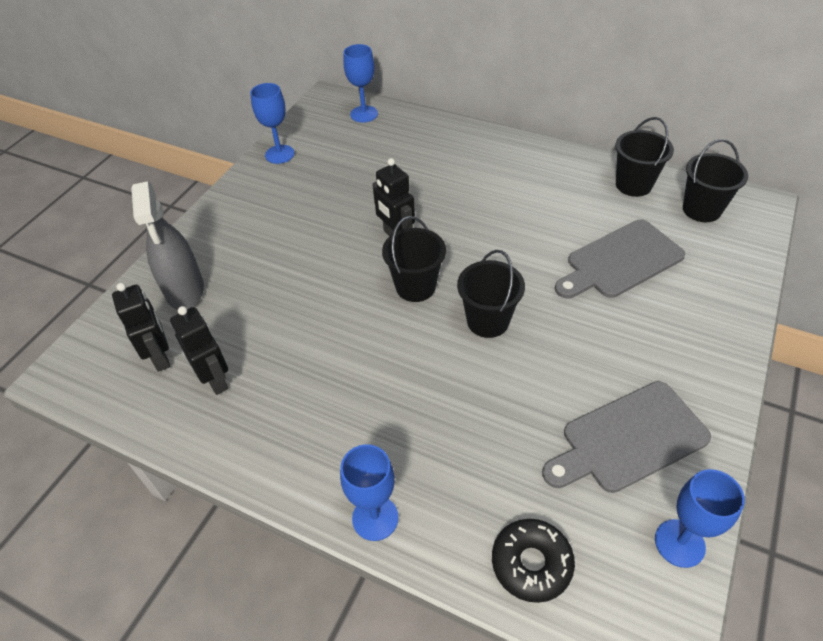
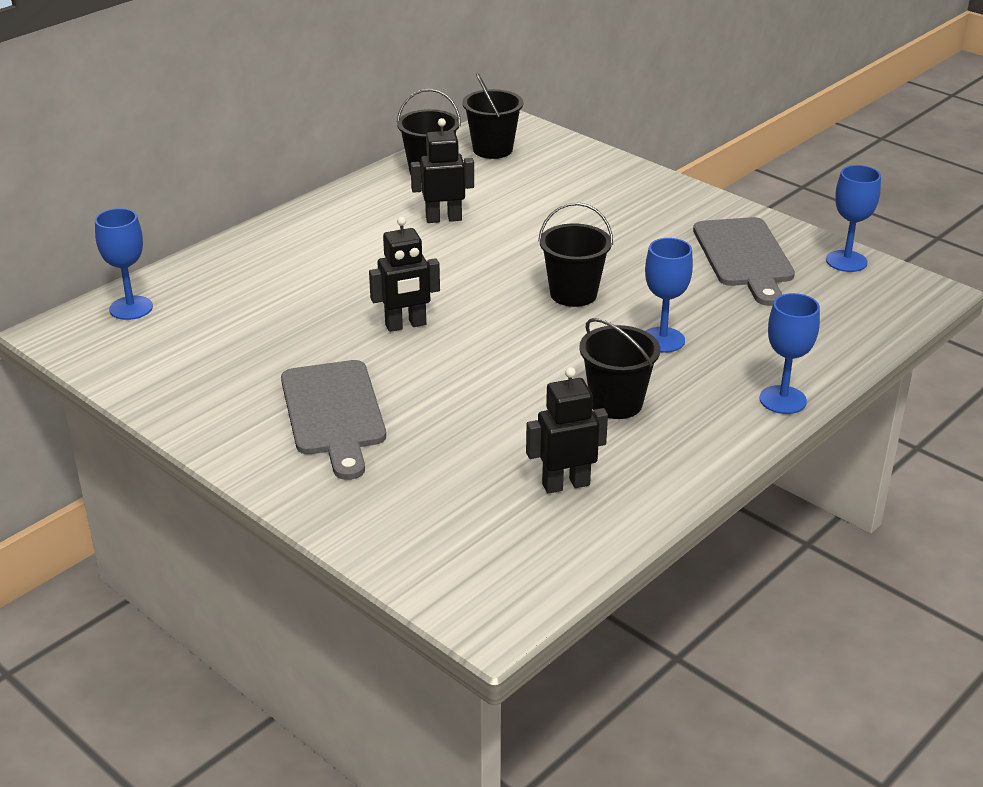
camera: 75 degrees left, 15 degrees down
(161, 357) = (506, 527): black robot -> black robot (443, 219)
(185, 290) = (394, 499): grey spray bottle -> none
(279, 154) = (159, 390): blue goblet -> blue goblet (662, 340)
(415, 287) = (497, 327): black bucket -> black bucket (616, 403)
(531, 563) = (847, 329): black donut -> none
(620, 261) = (535, 206): grey cutting board -> grey cutting board (334, 413)

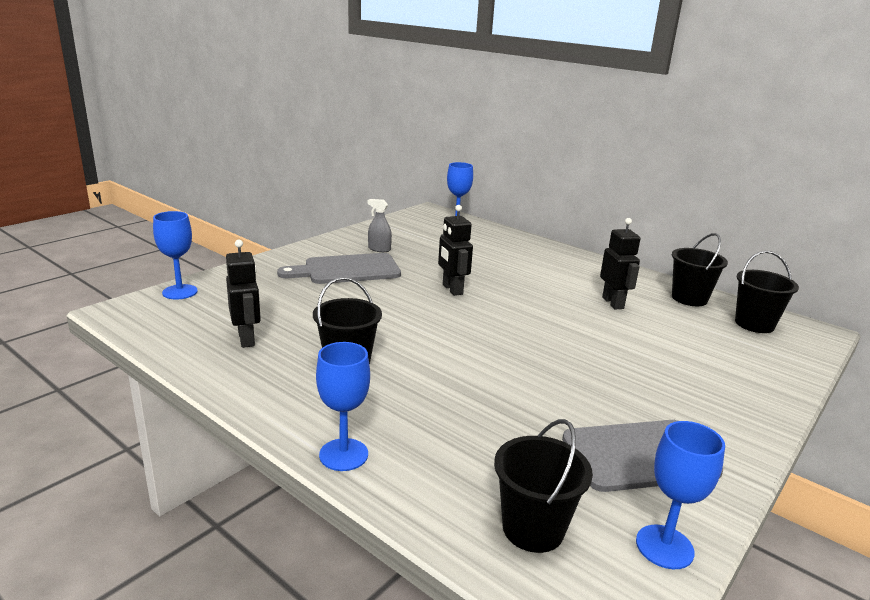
camera: 85 degrees right, 10 degrees down
(247, 384) = (379, 249): none -> grey spray bottle
(573, 294) = (515, 352): black bucket -> black bucket (533, 529)
(662, 340) = (447, 392): blue goblet -> blue goblet (180, 292)

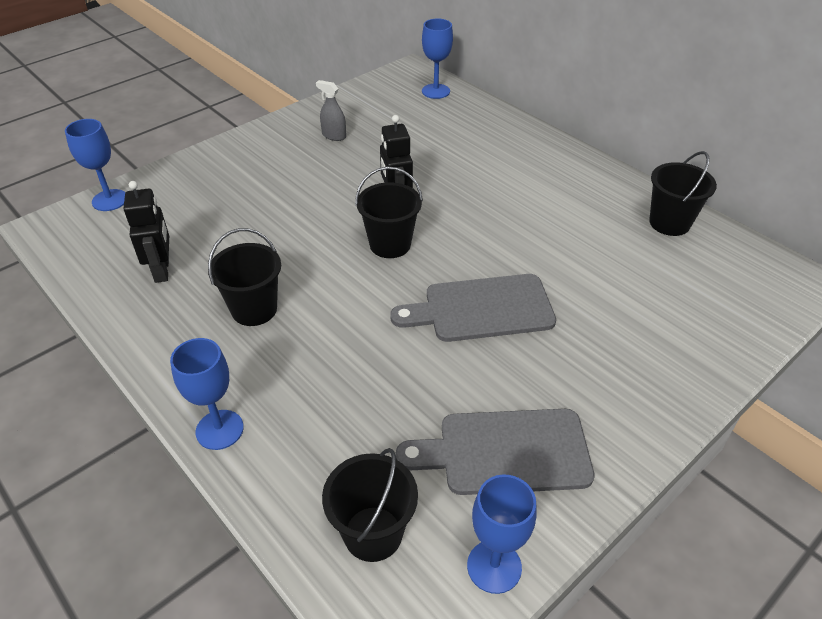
camera: 10 degrees right, 20 degrees up
(347, 270) = (289, 169): grey cutting board -> grey cutting board (481, 309)
(613, 303) = (574, 228): black robot -> none
(754, 324) = (731, 267): black bucket -> black bucket (390, 244)

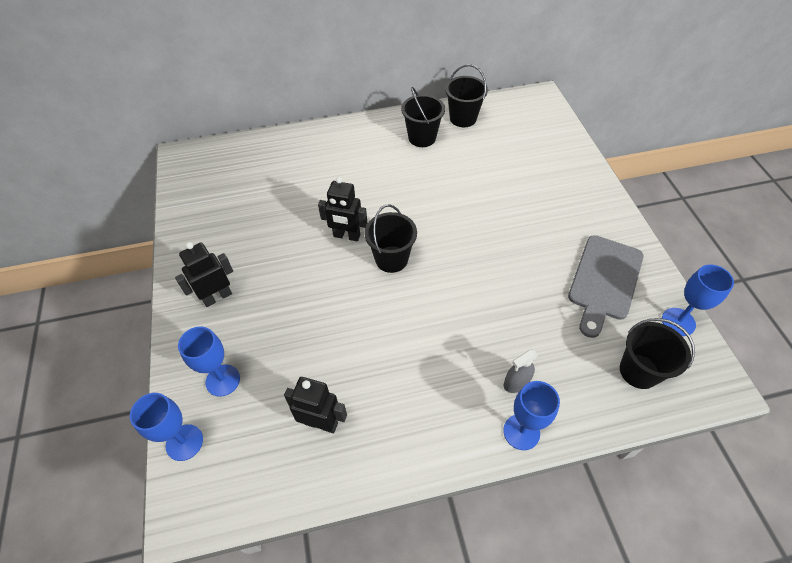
camera: 60 degrees left, 10 degrees up
(254, 309) = (410, 369): black bucket -> black bucket (422, 138)
(264, 156) = (217, 297): none -> black robot
(334, 136) = (230, 240): grey spray bottle -> grey spray bottle (516, 383)
(435, 91) = (227, 155): blue goblet -> blue goblet (223, 380)
(481, 309) = (485, 239): grey cutting board -> none

